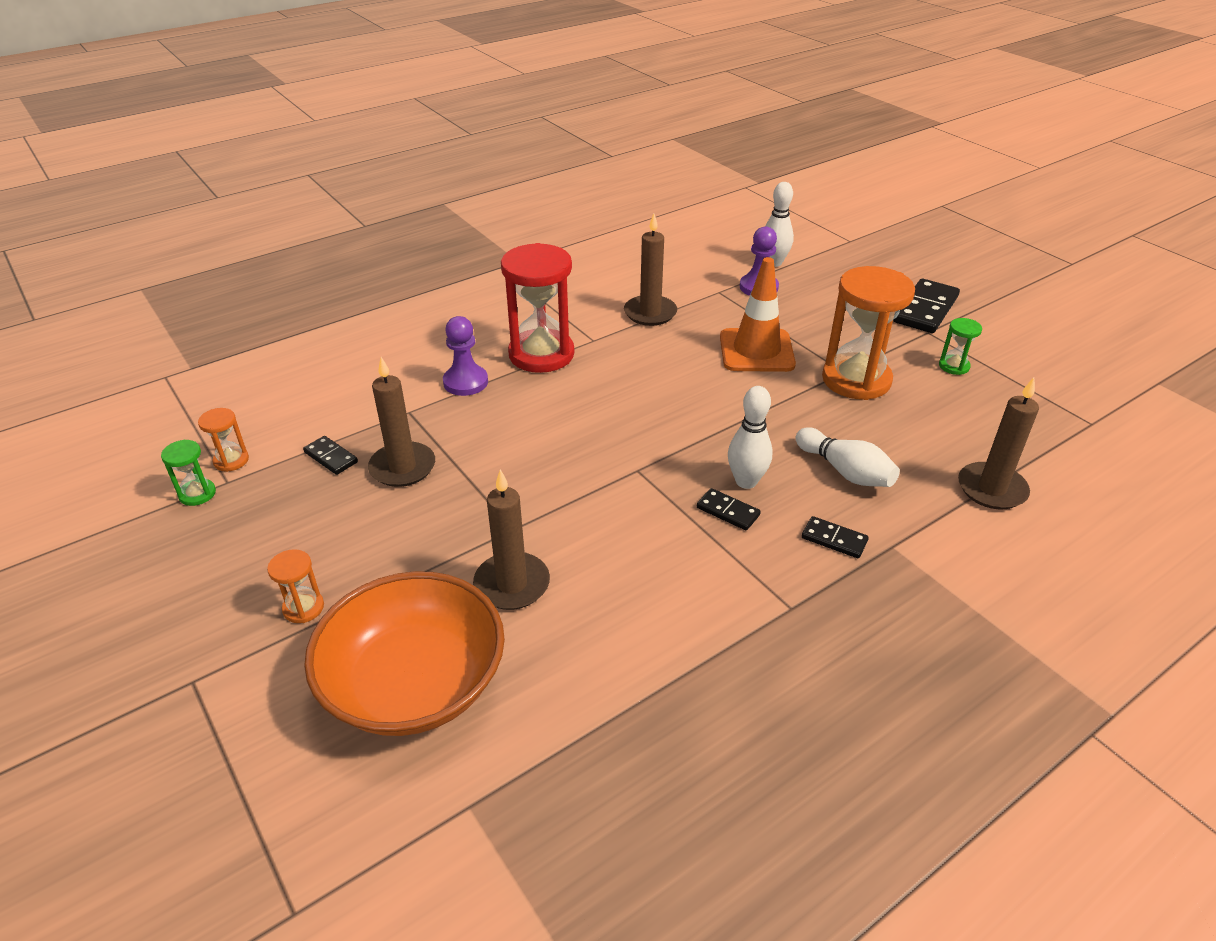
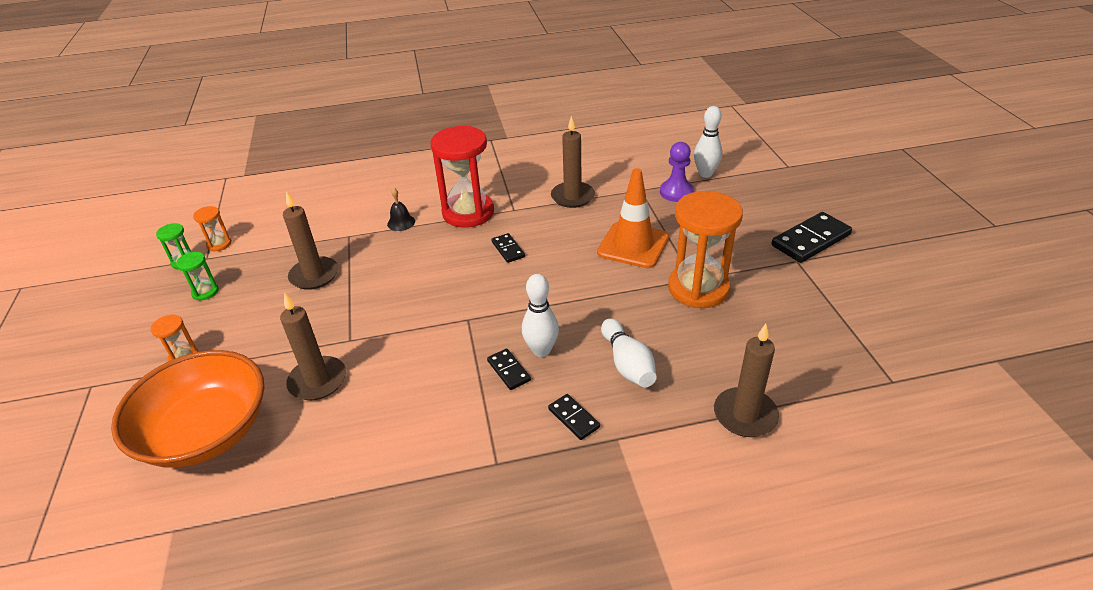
camera: 25 degrees right, 0 degrees up
(331, 457) = (277, 257): black domino -> black domino (508, 249)
(465, 382) = (401, 222): purple pawn -> black bell
(954, 366) = (797, 297): green hourglass -> green hourglass (205, 292)

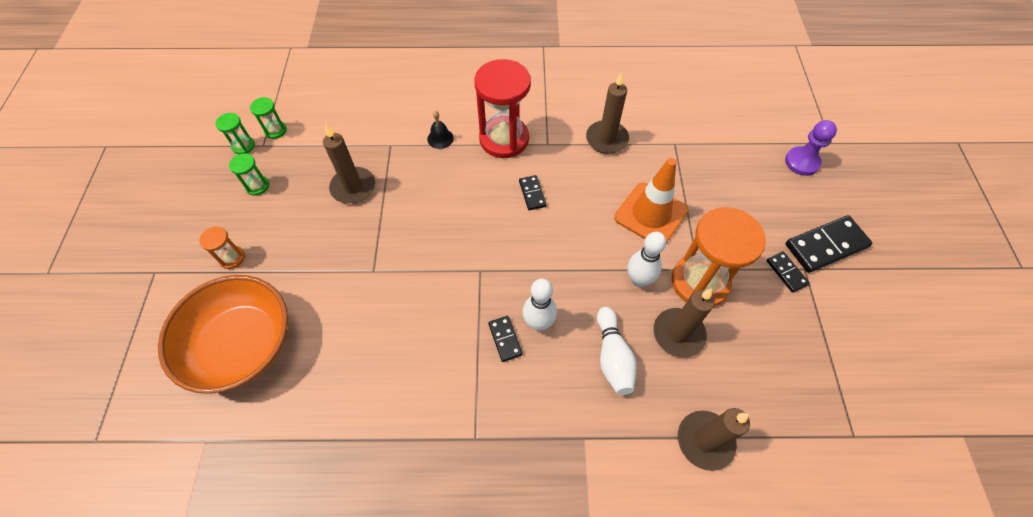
camera: 10 degrees right, 20 degrees up
(219, 244) = (275, 130): orange hourglass -> green hourglass
(317, 381) = (339, 311): brown candle -> brown candle (678, 334)
(574, 418) = (551, 406): black domino -> black domino (786, 272)
(676, 192) = (709, 154): purple pawn -> purple pawn (802, 162)
(705, 174) = (744, 135): white bowling pin -> white bowling pin (638, 280)

